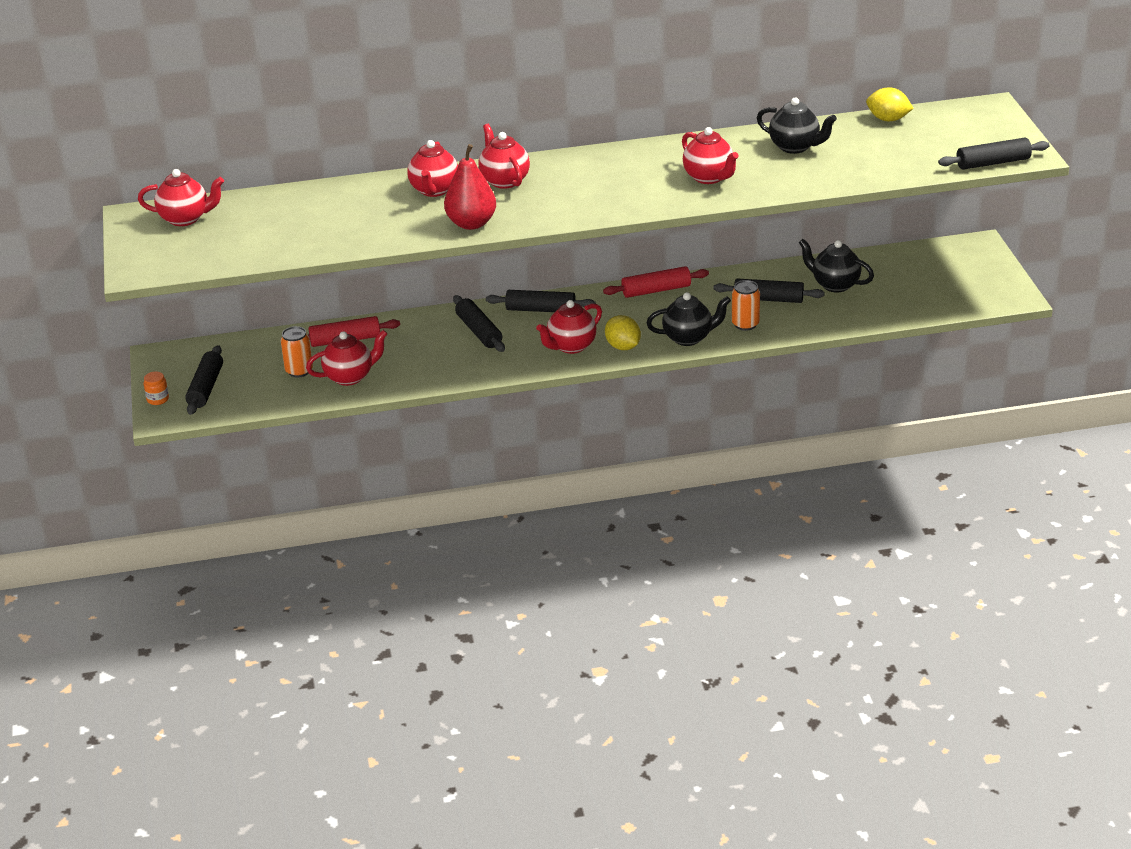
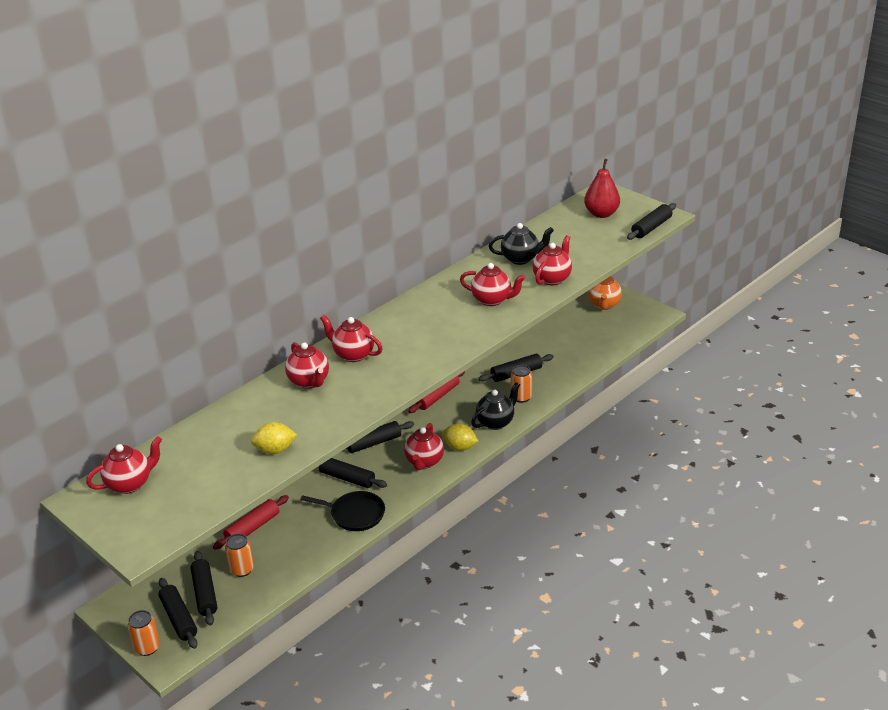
camera: 35 degrees left, 0 degrees up
(158, 399) = (147, 647): orange jar -> orange can
(248, 377) = (205, 593): none -> black rolling pin
(350, 377) = (287, 556): red teapot -> red teapot (552, 279)
(450, 366) = (355, 514): none -> black pan
(471, 223) = (368, 397): red pear -> red pear (601, 214)
(834, 285) = (546, 347): black teapot -> none
(888, 119) = (554, 220): yellow lemon -> yellow lemon (275, 450)
(960, 265) = (604, 305): none -> orange teapot

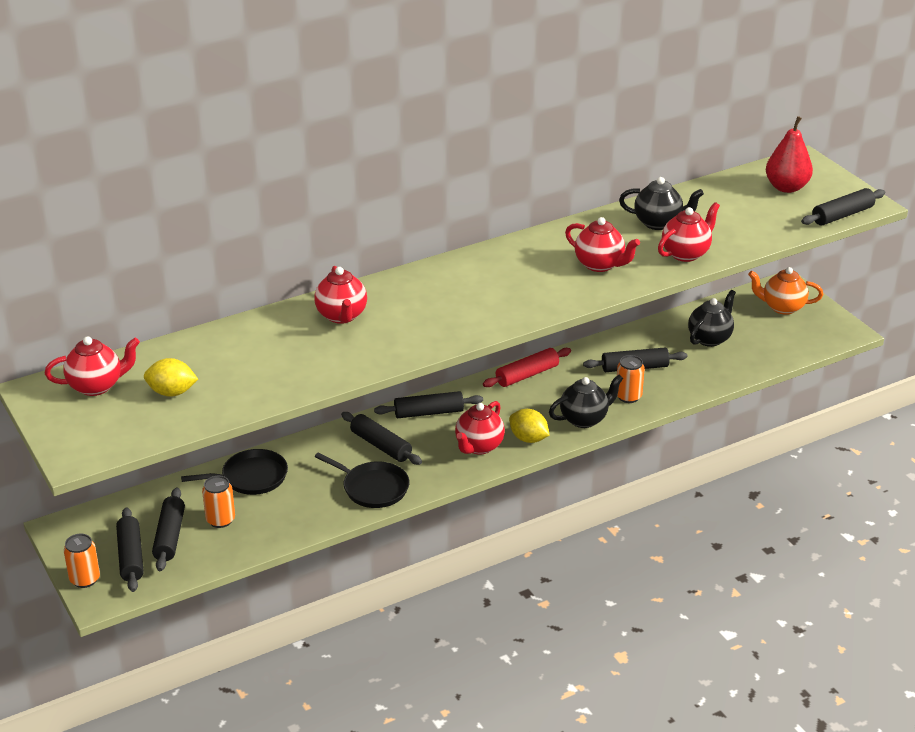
camera: 15 degrees right, 0 degrees up
(252, 528) = (251, 477): red rolling pin -> black pan
(275, 450) = (269, 383): yellow lemon -> yellow lemon (172, 392)
(353, 355) = (405, 295): red teapot -> none
(562, 339) = (710, 338): none -> black teapot
(604, 305) = (782, 307): orange teapot -> orange teapot turned 75 degrees clockwise

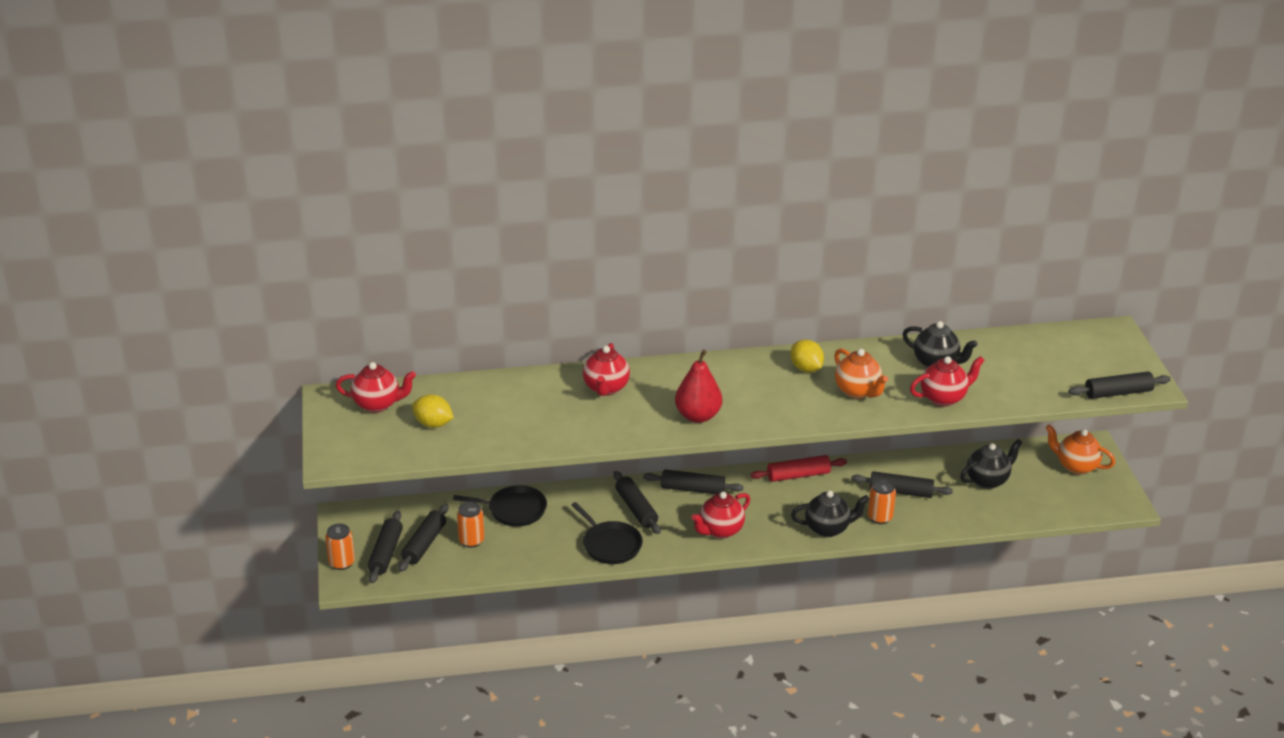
camera: 20 degrees right, 0 degrees up
(528, 439) = (768, 534): yellow lemon -> yellow lemon (806, 368)
(600, 265) = (858, 391): red teapot -> orange teapot
(786, 187) = (1081, 354): red pear -> red pear (698, 416)

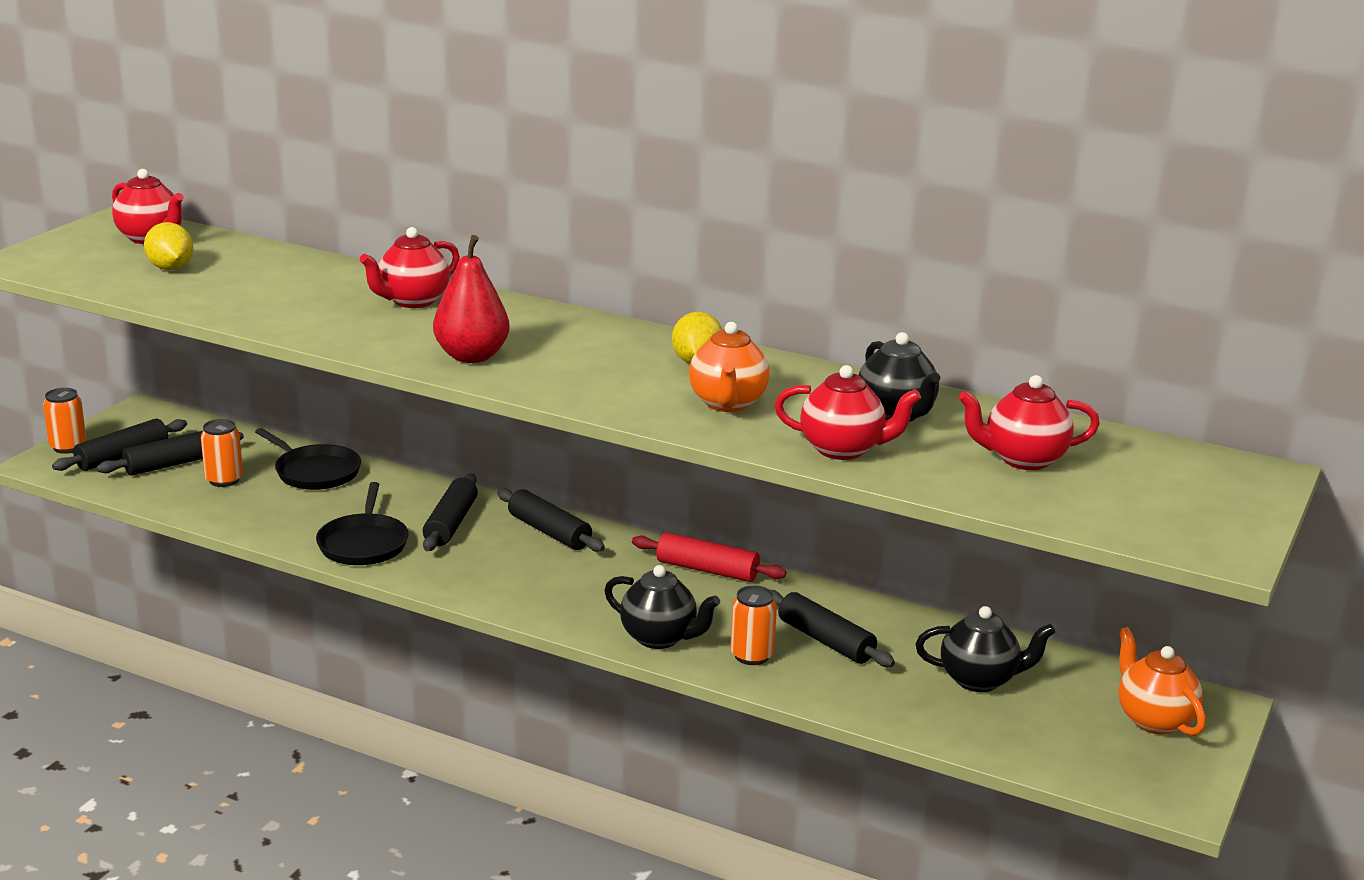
camera: 35 degrees right, 10 degrees down
(720, 531) = (516, 583): red teapot -> red teapot (1023, 459)
(1118, 393) = (1150, 538): black rolling pin -> none

